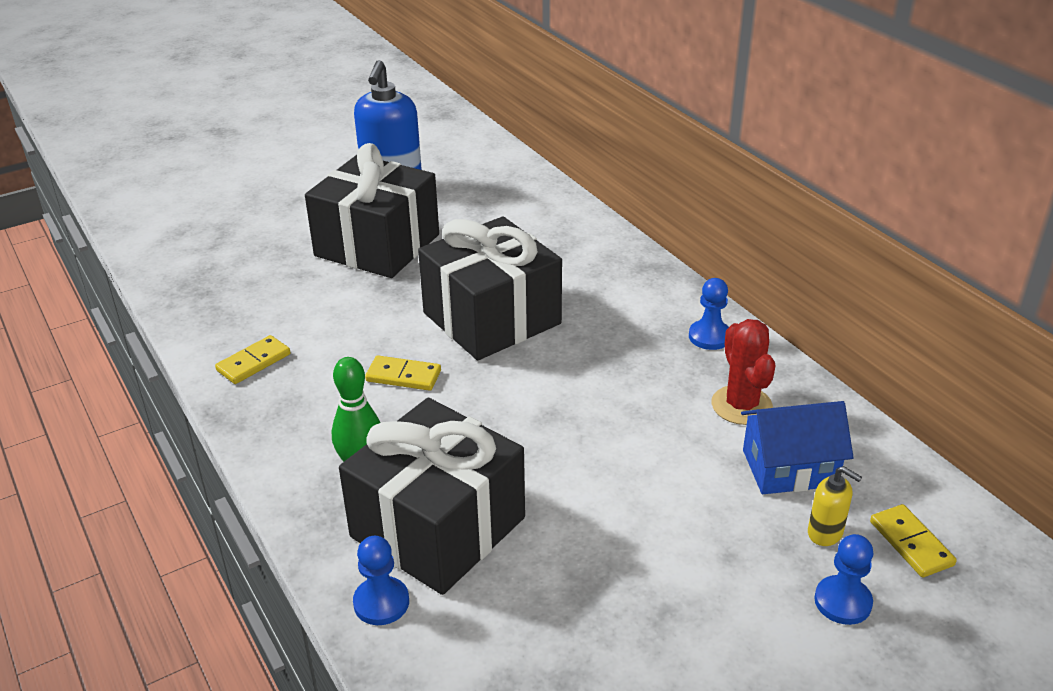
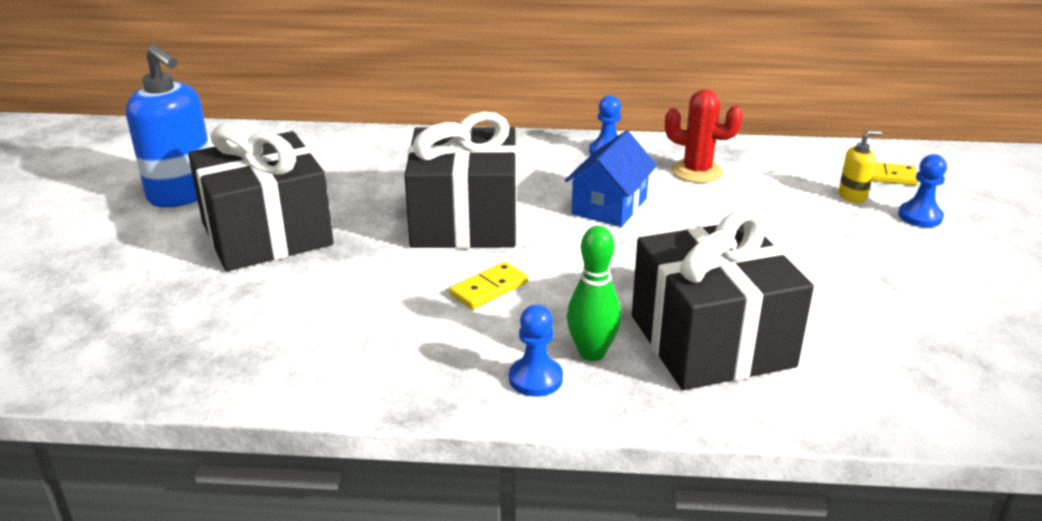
camera: 55 degrees left, 5 degrees down
(253, 362) = (353, 364): yellow domino -> none
(381, 602) = (782, 402): blue pawn -> blue pawn (535, 378)
(789, 468) = (778, 182): blue house -> blue house (609, 206)

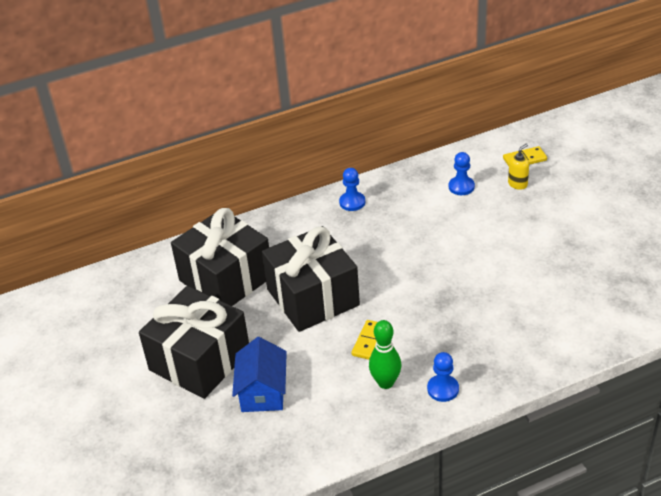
camera: 25 degrees left, 10 degrees up
(182, 194) = (108, 353): blue soap dispenser -> none
(592, 353) = (458, 360): green bowling pin -> green bowling pin (385, 382)
(609, 206) = (388, 249): blue house -> blue house (263, 391)
(697, 171) = (418, 198): red cactus -> none
(711, 341) = (511, 324): black gift -> black gift (226, 278)
(920, 216) = (561, 186): blue pawn -> blue pawn (461, 187)

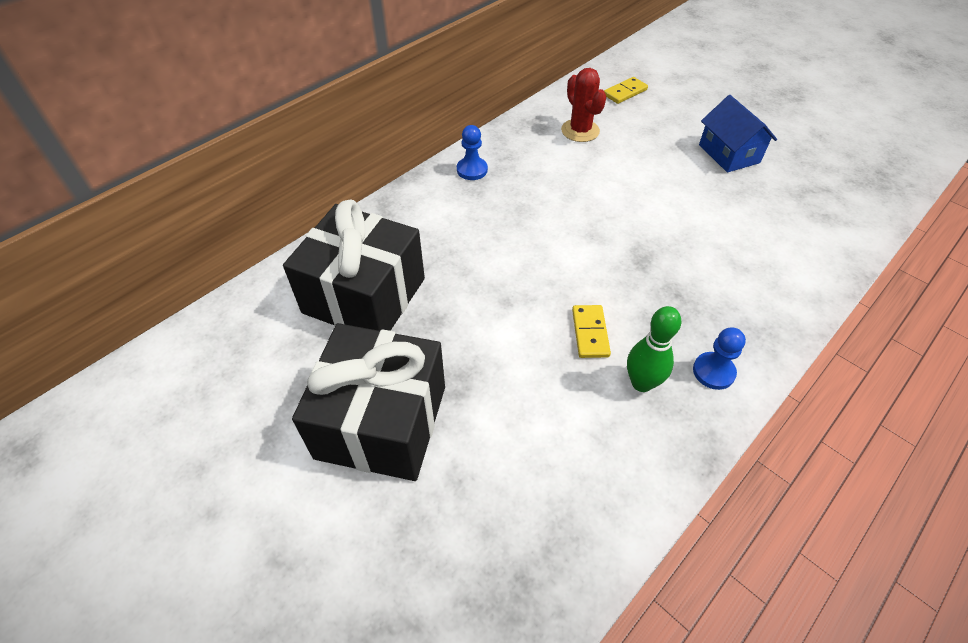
camera: 25 degrees left, 10 degrees up
(263, 391) = (492, 444): blue house -> blue house (729, 154)
(313, 297) = (488, 293): black gift -> none
(461, 187) = (580, 131): blue pawn -> red cactus
(517, 184) = (635, 117): yellow soap dispenser -> none

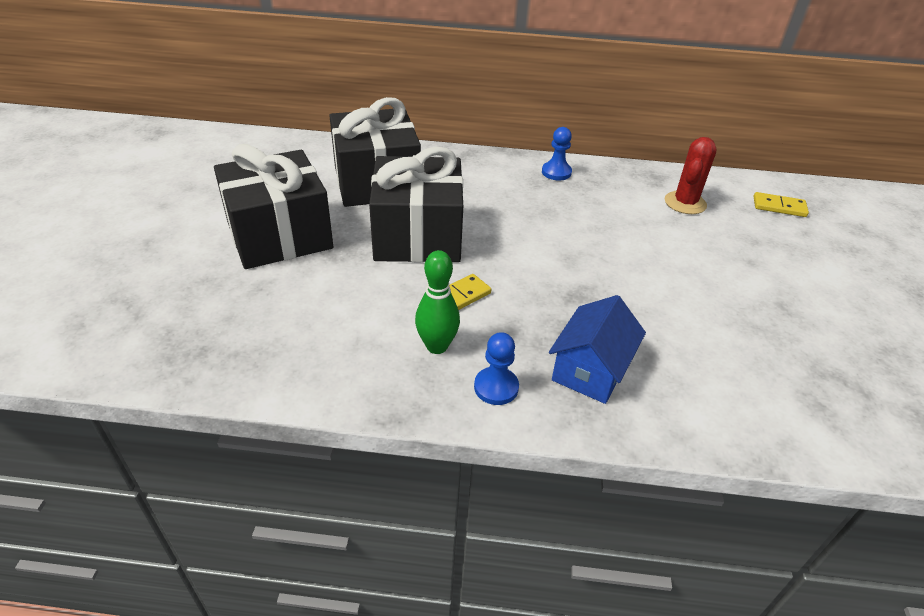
camera: 50 degrees right, 10 degrees down
(480, 312) = (417, 236): none -> black gift
(729, 154) = (802, 300): blue house -> blue house (590, 370)

